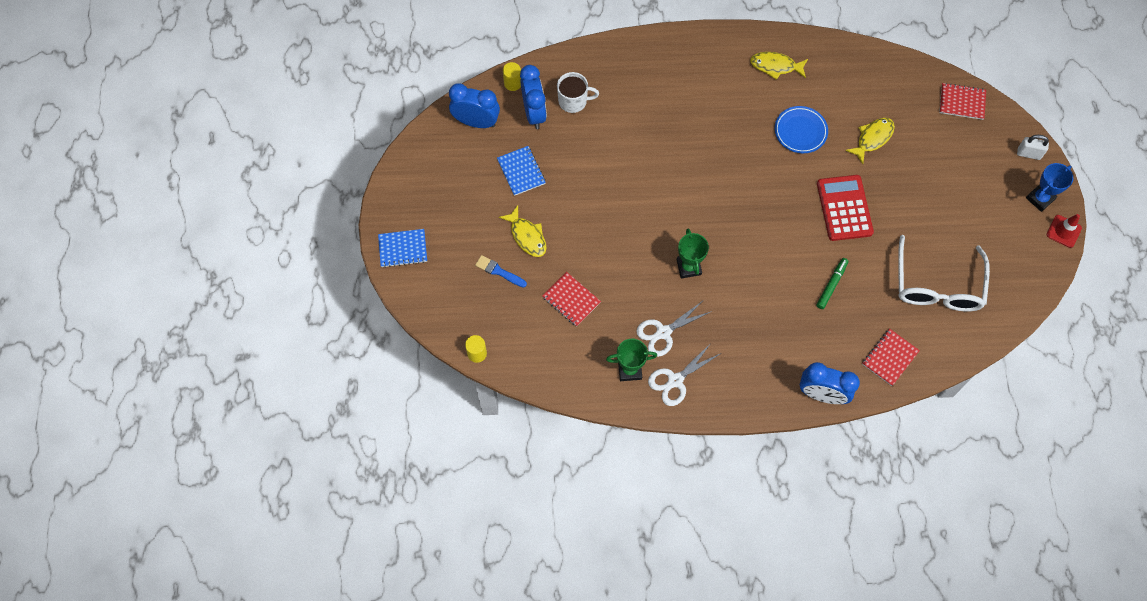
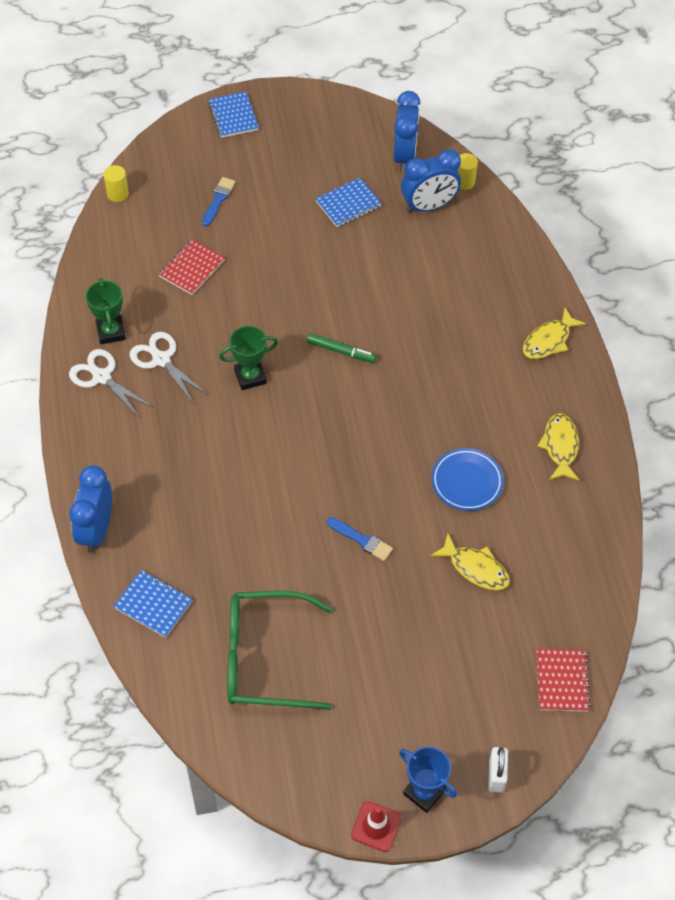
camera: 80 degrees right, 10 degrees down
(527, 236) = (266, 219): yellow fish -> yellow fish (548, 340)
(573, 101) = (454, 241): white mug -> none
(831, 285) = (248, 531): green marker -> green marker (341, 351)
(844, 208) = (362, 540): red calculator -> blue brush
(889, 358) = (153, 604): red notebook -> blue notebook
(937, 285) = (264, 658): white glasses -> green glasses

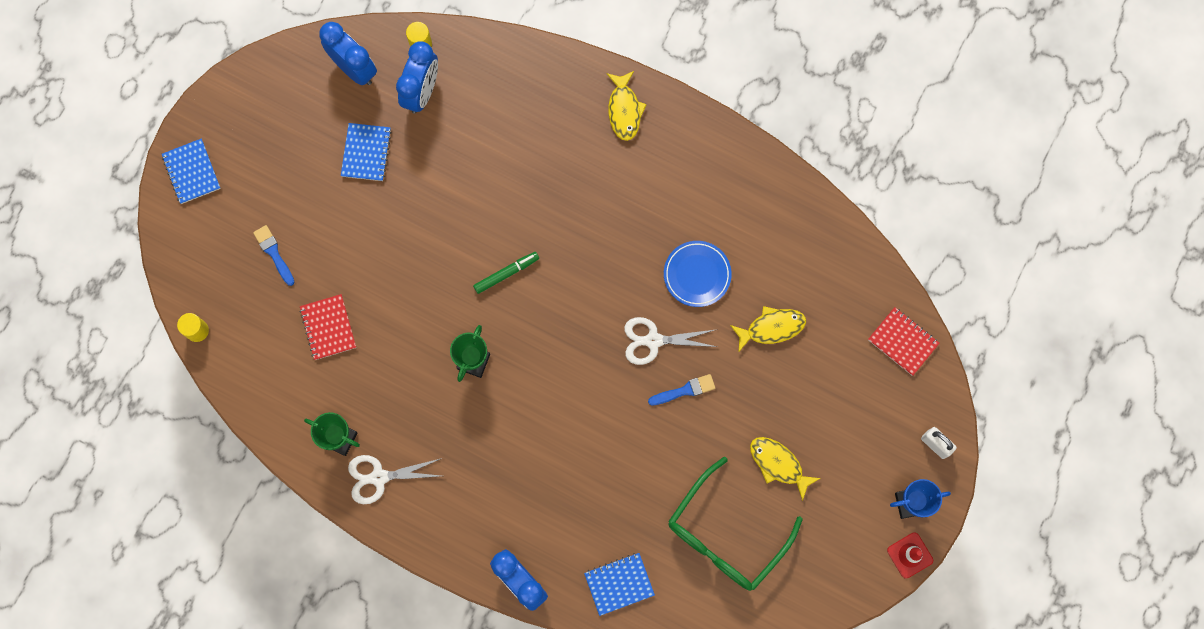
camera: 50 degrees left, 20 degrees up
(161, 360) = (400, 418): white scissors -> white scissors (653, 340)
(233, 116) = (191, 172): blue notebook -> blue notebook turned 45 degrees clockwise
(560, 446) = (721, 182): yellow fish -> yellow fish (778, 464)

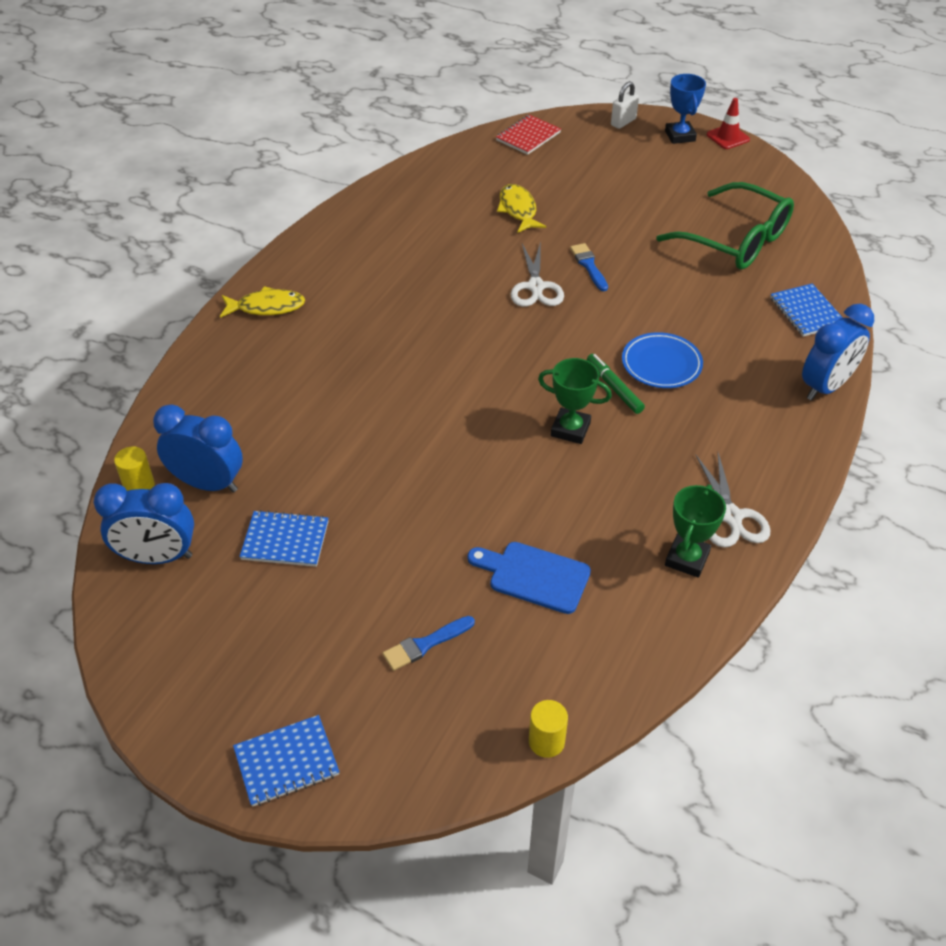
camera: 90 degrees left, 30 degrees down
(328, 327) = (534, 576): red notebook -> blue cutting board
(354, 68) = (158, 557): blue clock -> blue clock turned 135 degrees counterclockwise
(506, 273) = (459, 401): green marker -> green marker (614, 388)
(697, 275) = (462, 257): blue plate -> blue plate (661, 364)
(778, 464) = (657, 207): yellow fish -> none

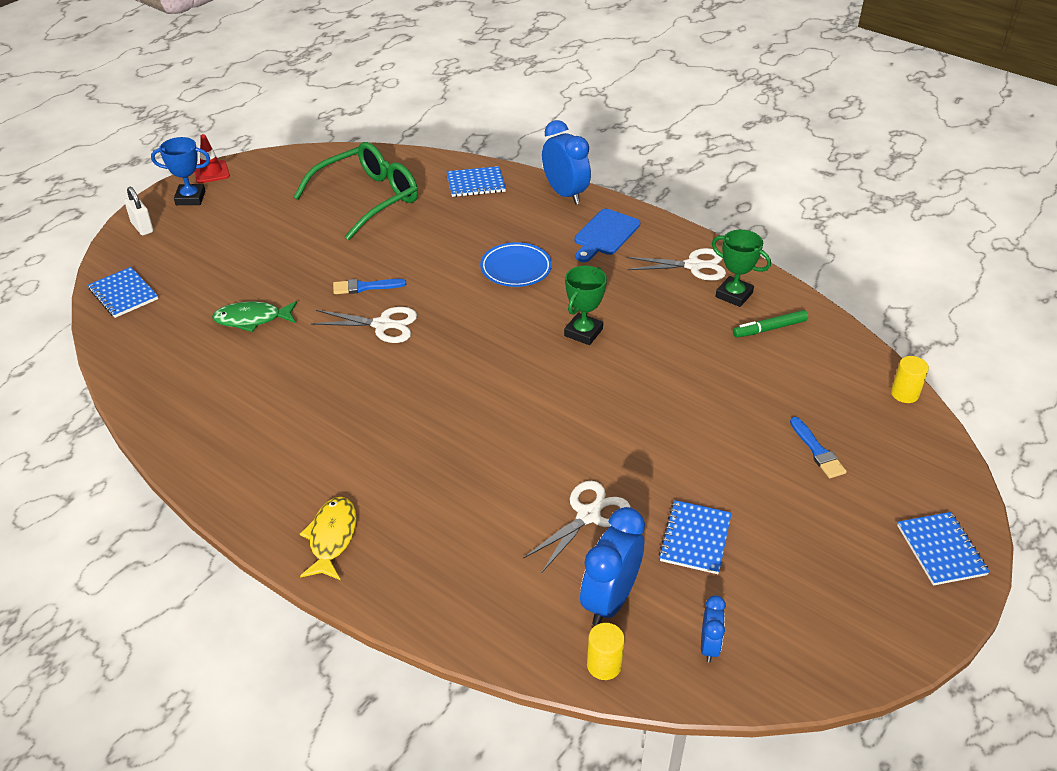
camera: 80 degrees left, 5 degrees down
(158, 557) = (709, 646): blue clock -> blue clock, size x0.53
(307, 459) = (588, 515): none -> white scissors
(518, 210) = (252, 319): yellow fish -> green fish
(528, 136) = (123, 294): red notebook -> blue notebook
(534, 576) = (747, 378): blue cutting board -> blue cutting board (605, 234)
(614, 388) = (538, 299): green marker -> green marker (769, 329)

